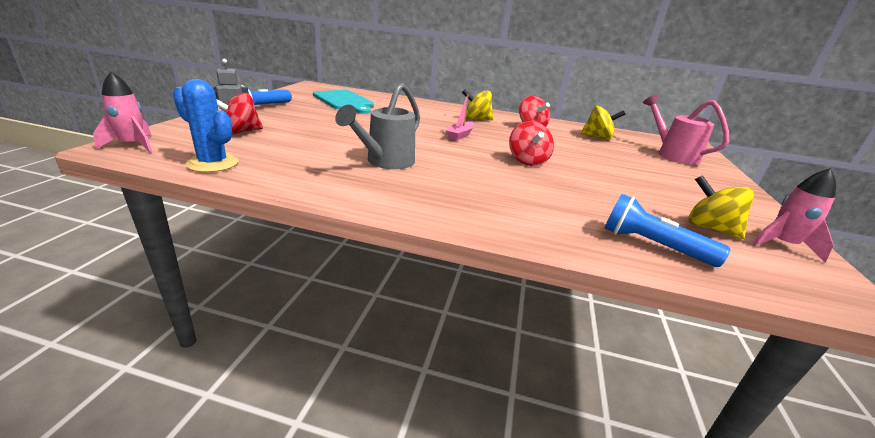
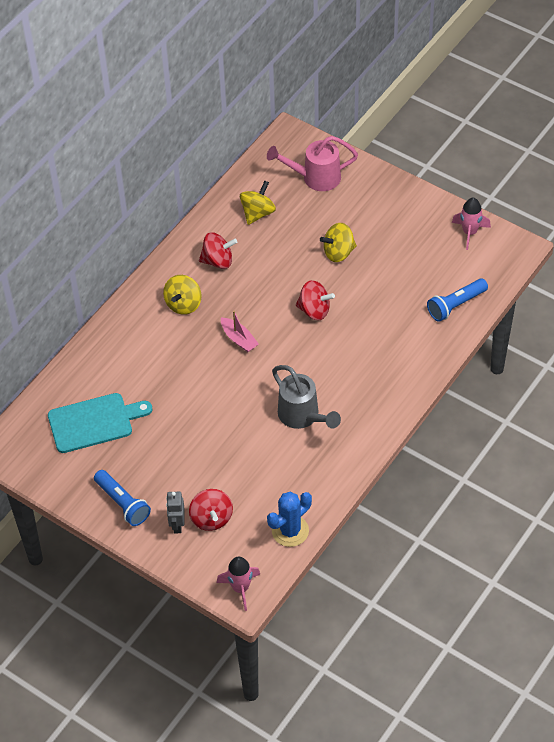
camera: 65 degrees left, 25 degrees up
(709, 228) = (444, 257): yellow spinning top -> yellow spinning top (338, 252)

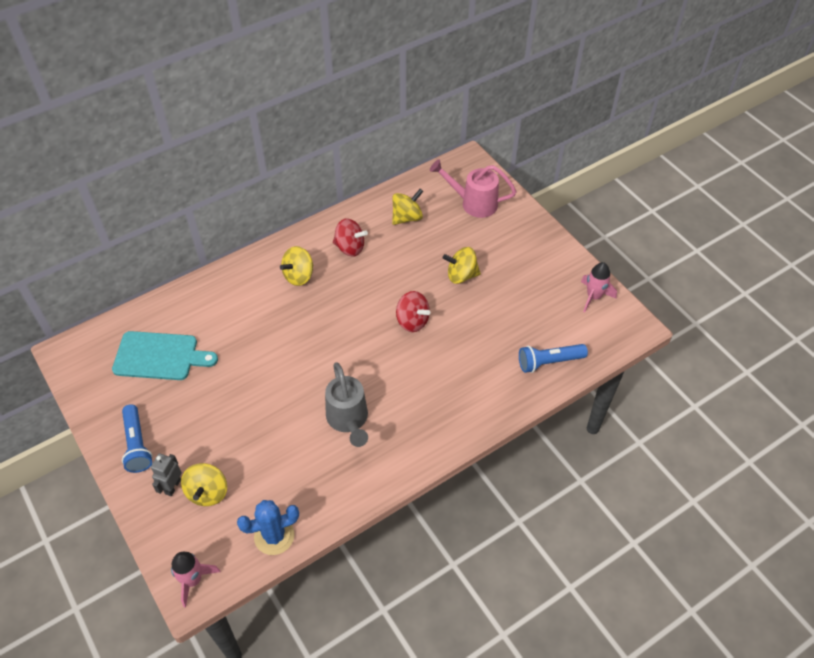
camera: 20 degrees right, 0 degrees up
(211, 518) = (207, 492): red spinning top -> yellow spinning top
(239, 339) = (330, 324): pink boat -> none

